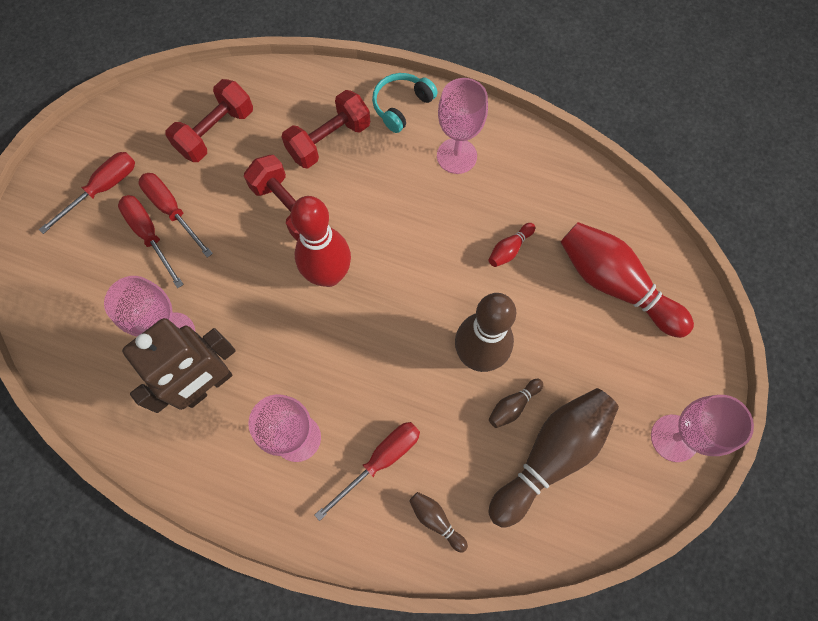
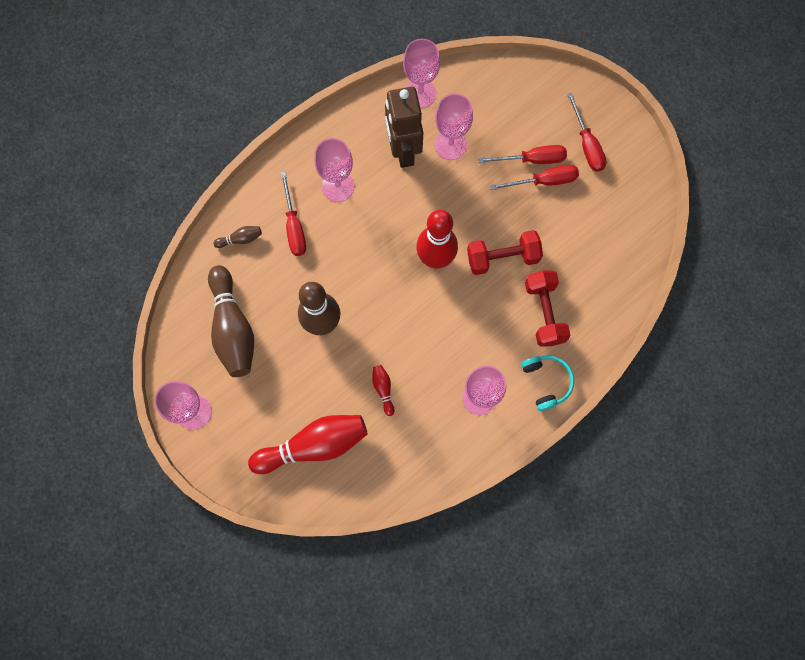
camera: 120 degrees right, 5 degrees up
(114, 408) = (420, 93): none -> pink goblet
(216, 132) = (595, 237): red dumbbell -> none
(513, 405) = (277, 324): brown bowling pin -> none

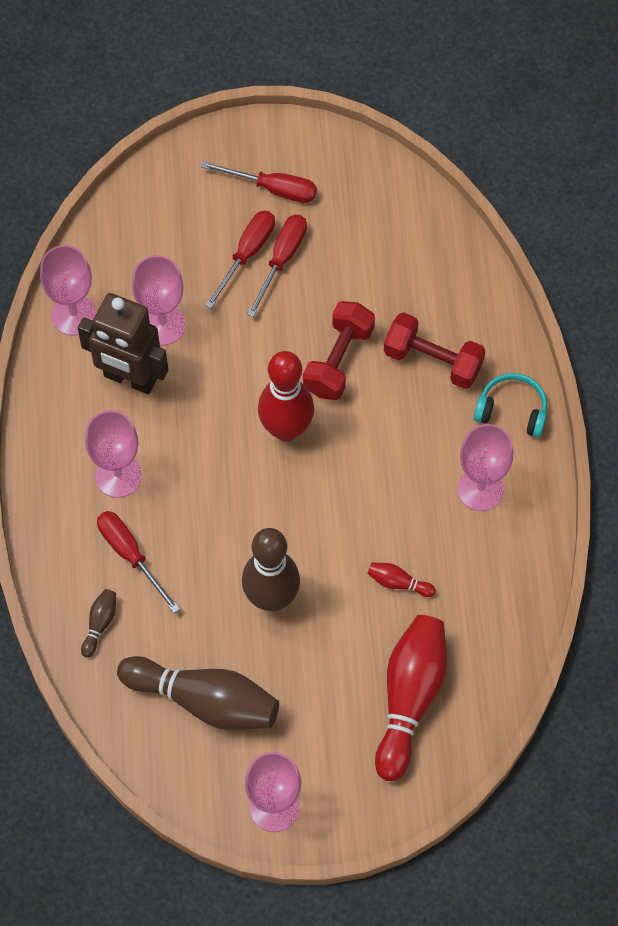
camera: 55 degrees left, 10 degrees down
(294, 226) = (130, 555): red screwdriver -> red screwdriver turned 150 degrees counterclockwise

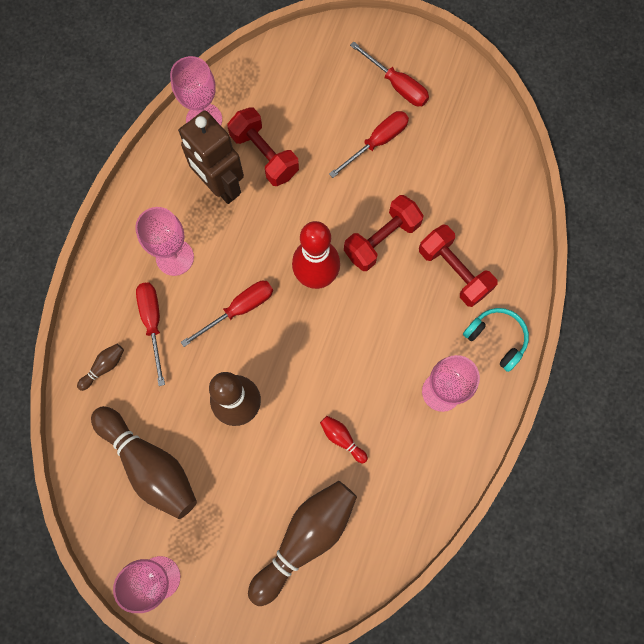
camera: 25 degrees right, 10 degrees up
(162, 325) = (264, 155): pink goblet -> red dumbbell
(247, 254) = (353, 127): red screwdriver -> red screwdriver (239, 309)
(409, 698) = (305, 538): red bowling pin -> brown bowling pin

